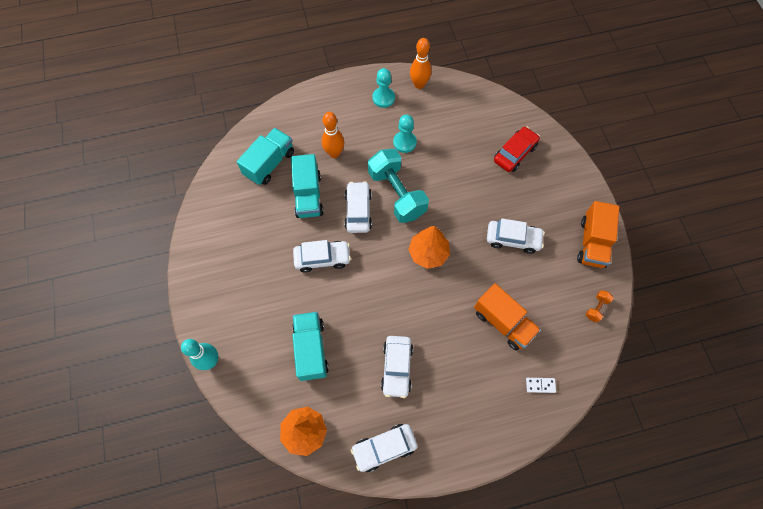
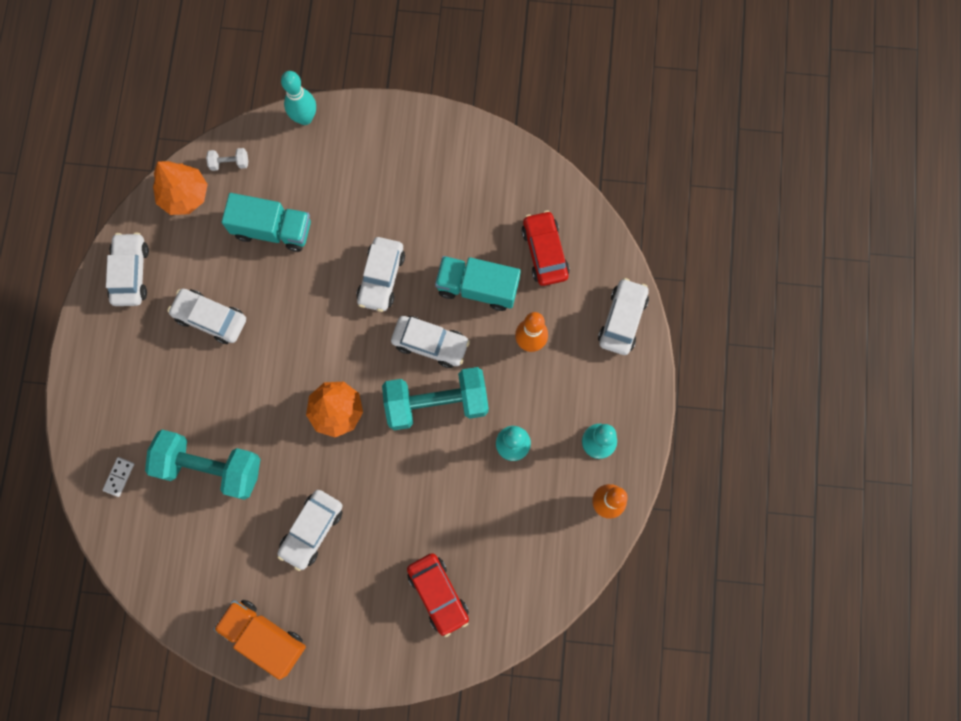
camera: 110 degrees right, 10 degrees up
(266, 406) = (229, 163): none -> white dumbbell
(269, 163) = (544, 252): turquoise truck -> red car
(301, 107) = (622, 319): none -> white car
(503, 322) = (210, 467): orange truck -> turquoise dumbbell
(596, 308) = (178, 594): orange dumbbell -> none

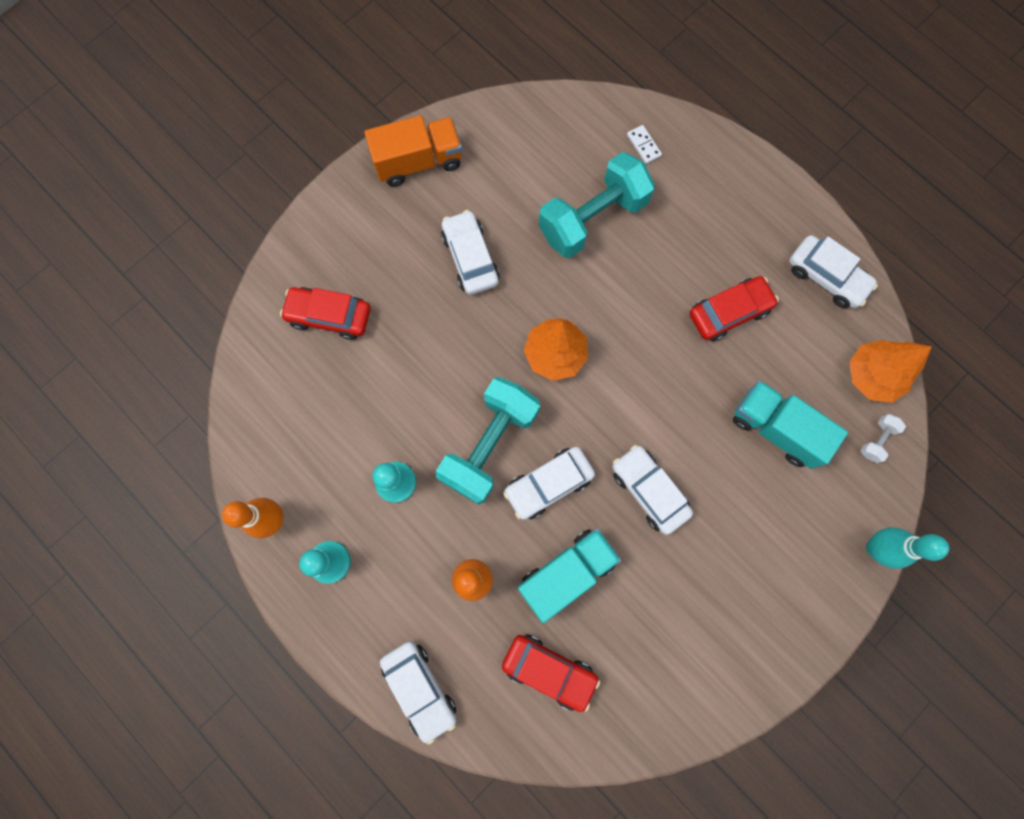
camera: 130 degrees right, 0 degrees up
(210, 318) = (729, 312): white car -> red car
(272, 229) = (776, 429): turquoise truck -> turquoise truck turned 75 degrees clockwise

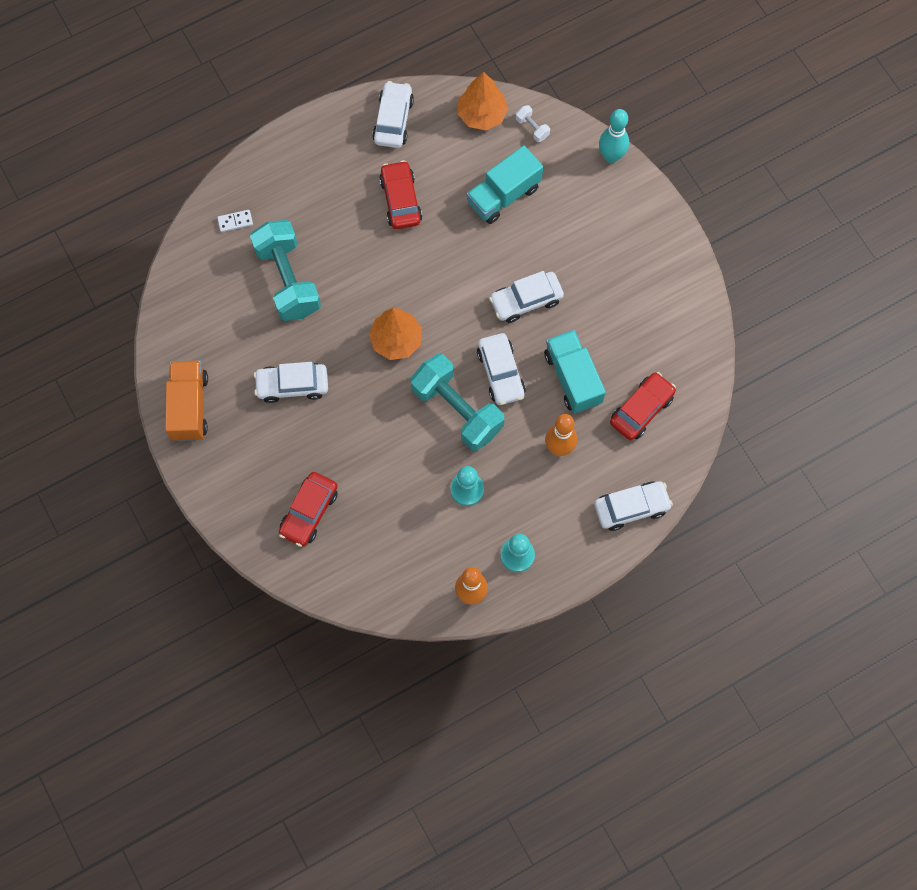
camera: 75 degrees left, 5 degrees down
(826, 277) = (393, 120): white car -> white car turned 45 degrees counterclockwise

